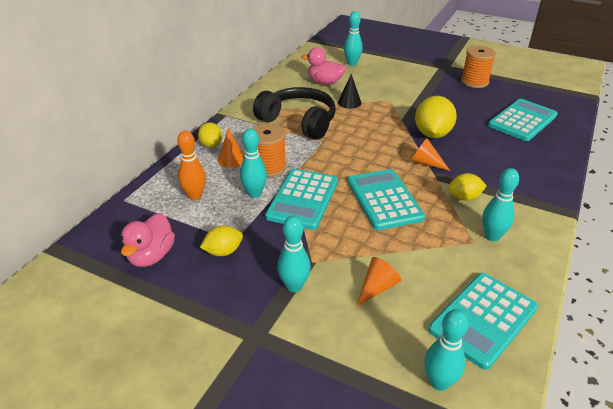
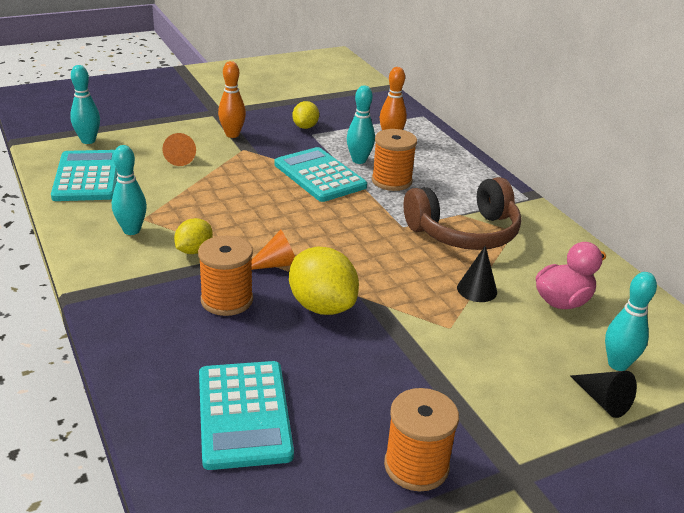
camera: 125 degrees right, 5 degrees down
(151, 256) = (338, 107): pink duck -> none
(211, 145) = (470, 170): yellow lemon -> none
(231, 159) = (429, 170): orange cone -> none
(294, 286) = (232, 134): turquoise bowling pin -> orange bowling pin
(299, 122) = (464, 232): black headphones -> brown headphones
(379, 62) = (603, 401): none -> black cone
(384, 199) = (260, 209): turquoise calculator -> none
(478, 161) = (227, 300): none -> orange spool

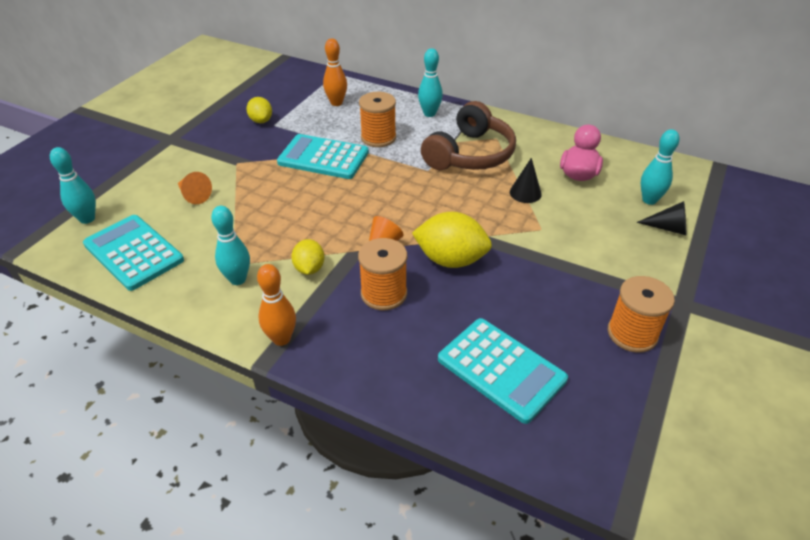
camera: 35 degrees left, 10 degrees up
(232, 134) = (211, 154): orange bowling pin -> orange bowling pin (281, 339)
(359, 160) = (336, 131): turquoise bowling pin -> turquoise bowling pin (429, 114)

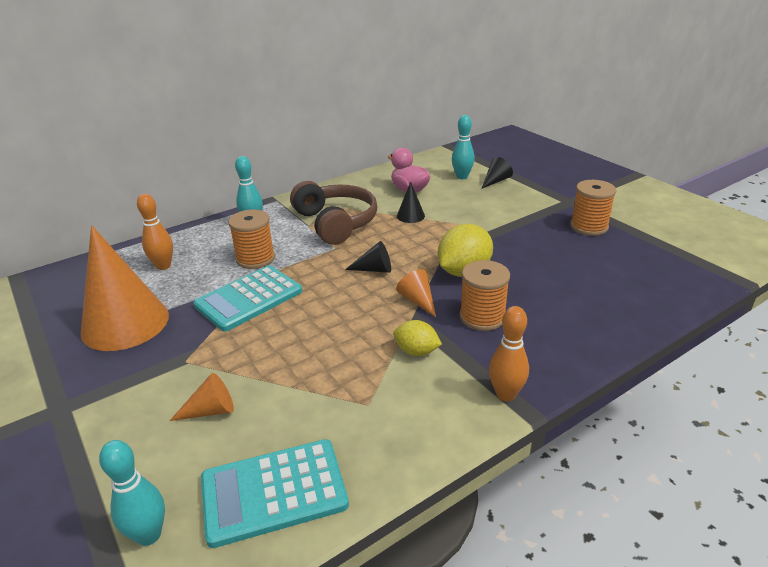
camera: 60 degrees left, 10 degrees down
(238, 279) = (396, 406): turquoise bowling pin -> none
(261, 121) = (125, 323): yellow lemon -> orange cone
(411, 204) = (374, 269): none -> black cone
(501, 369) = (600, 286): turquoise calculator -> none

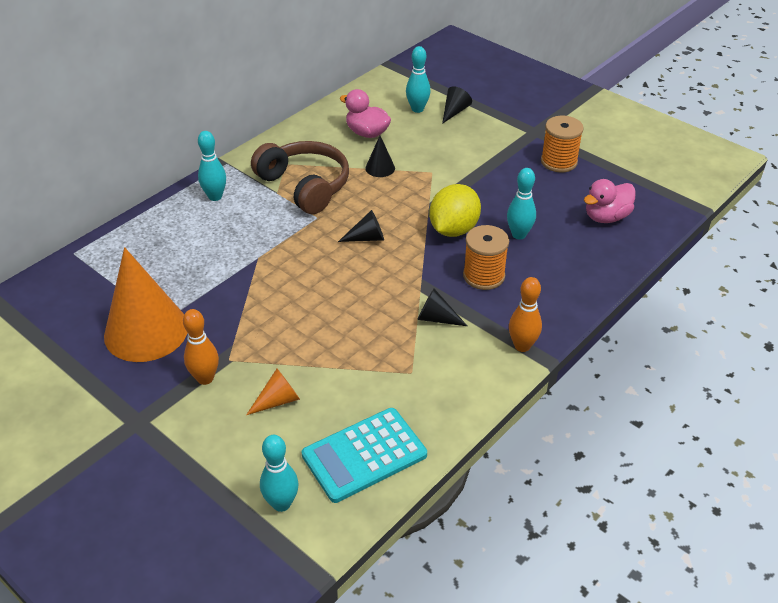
camera: 15 degrees left, 10 degrees up
(163, 266) = (146, 262): orange bowling pin -> orange bowling pin (205, 378)
(249, 298) = (256, 287): turquoise calculator -> none
(255, 259) = (240, 240): orange spool -> none
(416, 351) = (436, 318): yellow lemon -> black cone
(417, 300) = (420, 266): orange cone -> none
(531, 284) = (519, 235): none -> turquoise bowling pin
(632, 278) = (606, 217): none -> pink duck

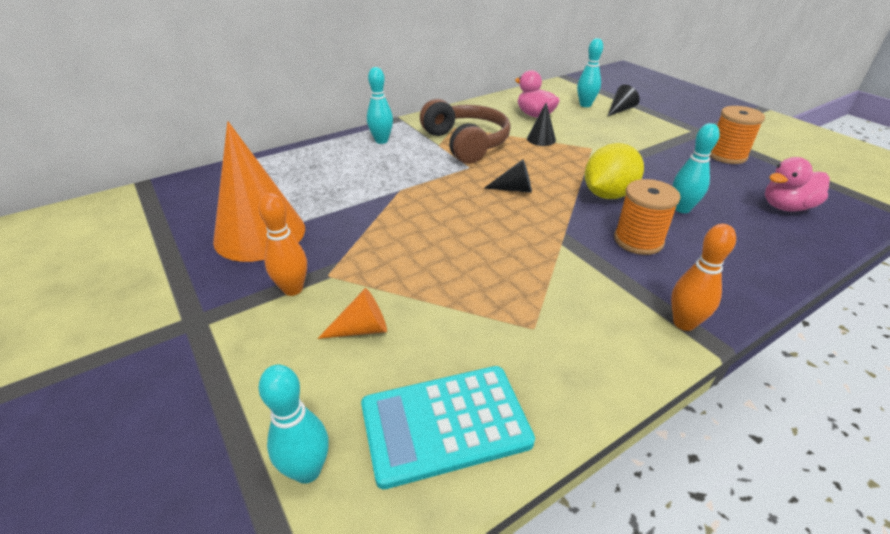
camera: 15 degrees right, 5 degrees down
(436, 318) = (575, 273): black cone -> none

